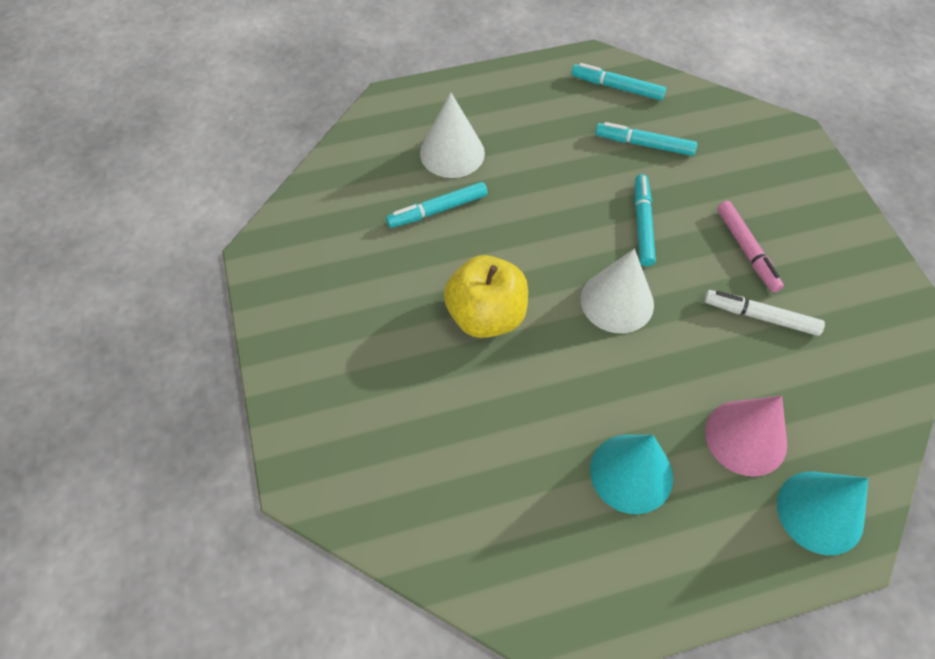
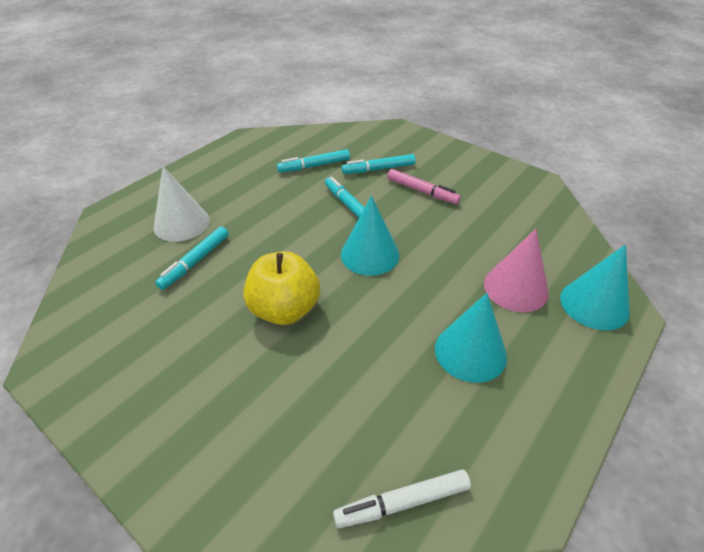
camera: 35 degrees left, 15 degrees down
(617, 87) = (272, 145): turquoise marker -> turquoise marker (378, 169)
(617, 301) = (370, 254): white cone -> turquoise cone
(760, 316) = (461, 220): white marker -> white marker (402, 502)

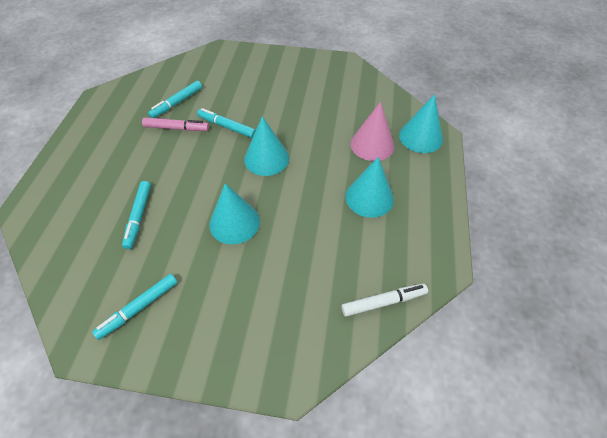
camera: 30 degrees left, 10 degrees up
(181, 223) = (101, 191): white cone -> none
(285, 310) = (234, 222): yellow apple -> turquoise cone
(378, 169) = (229, 89): turquoise marker -> turquoise marker (139, 308)
(402, 502) = (383, 302): white marker -> white marker turned 150 degrees counterclockwise
(422, 191) = (272, 96): pink marker -> pink marker (176, 128)

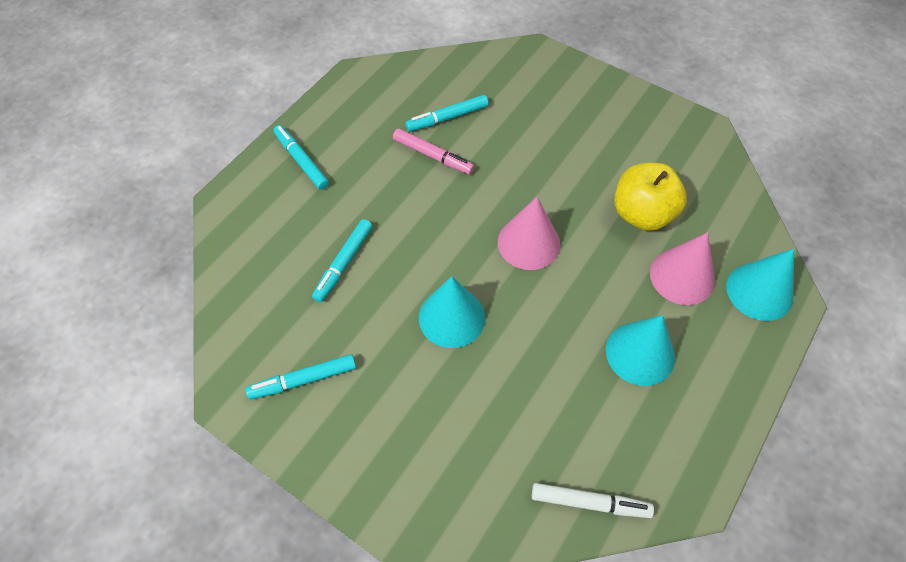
camera: 25 degrees right, 5 degrees up
(227, 126) = (497, 176): turquoise marker -> turquoise marker (302, 161)
(266, 158) = (528, 243): turquoise cone -> pink cone
(330, 118) = (642, 214): none -> yellow apple

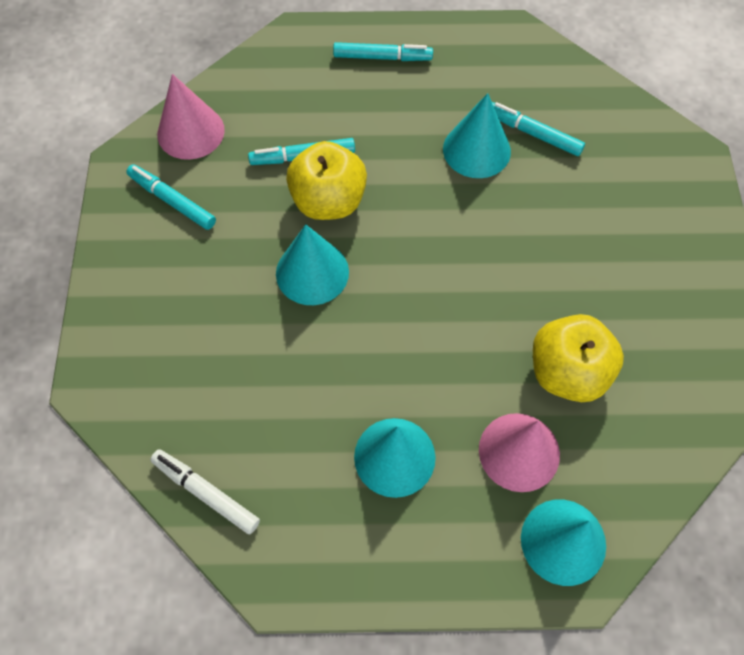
camera: 55 degrees right, 5 degrees up
(302, 161) = (382, 57): turquoise marker -> turquoise marker turned 75 degrees clockwise
(398, 270) = (328, 201): none -> yellow apple
(433, 156) = (476, 150): pink marker -> turquoise cone
(528, 243) = (444, 288): pink cone -> pink cone (190, 132)
(590, 503) = (206, 493): white marker -> white marker turned 150 degrees clockwise

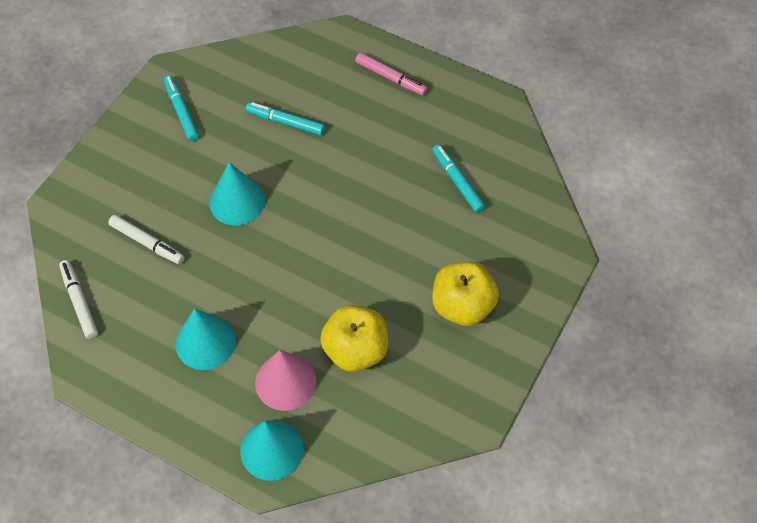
camera: 30 degrees right, 5 degrees down
(190, 132) = (224, 71): pink cone -> none
(240, 375) = (147, 243): none -> white marker
(328, 201) = (281, 160): yellow apple -> yellow apple (462, 306)
(382, 57) = (390, 78): turquoise marker -> pink marker
(476, 150) = (408, 174): turquoise cone -> none

